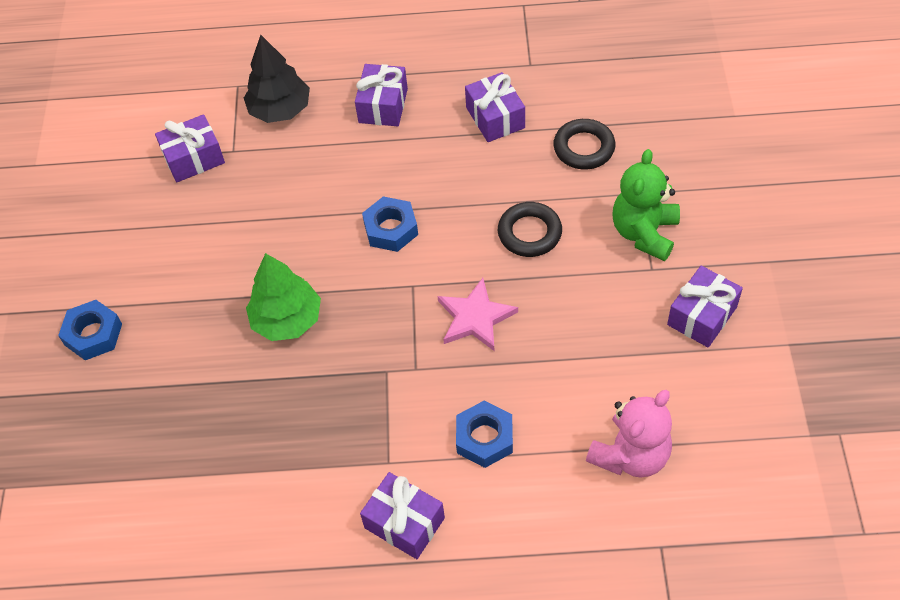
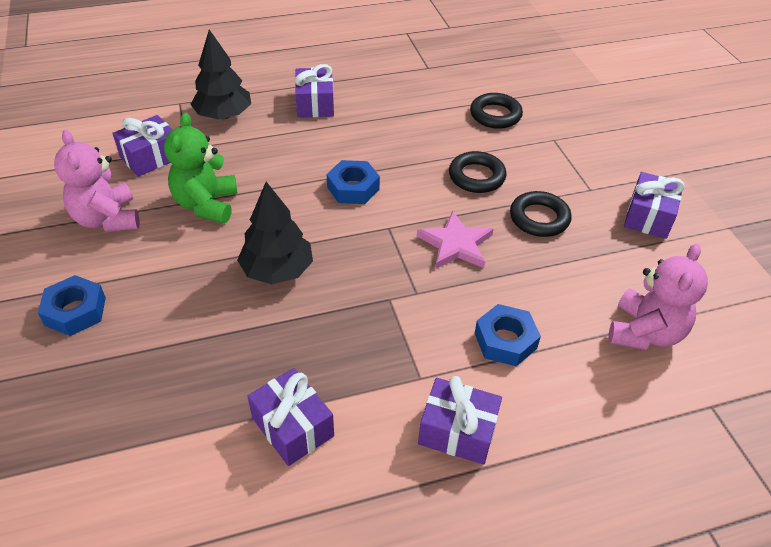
camera: 20 degrees left, 10 degrees down
(138, 232) = (107, 219): none -> pink teddy bear
(287, 320) = (277, 270): green tree -> black tree
(495, 118) = (414, 103): purple gift -> purple gift (292, 427)
(577, 299) = (539, 218): none -> black ring
(644, 233) = (572, 165): green teddy bear -> green teddy bear (206, 204)

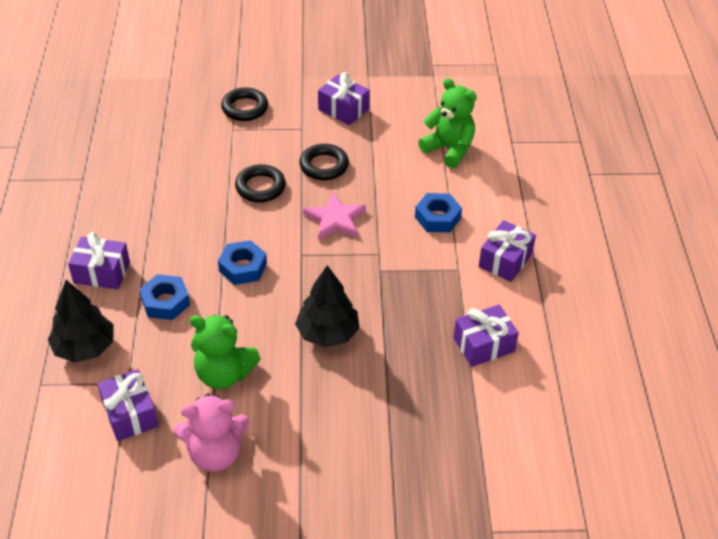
camera: 75 degrees left, 0 degrees up
(75, 311) = (332, 478): blue nut -> blue nut (165, 302)
(495, 115) = (182, 154): black ring -> black ring (245, 108)
(644, 332) = (449, 149): pink teddy bear -> green teddy bear

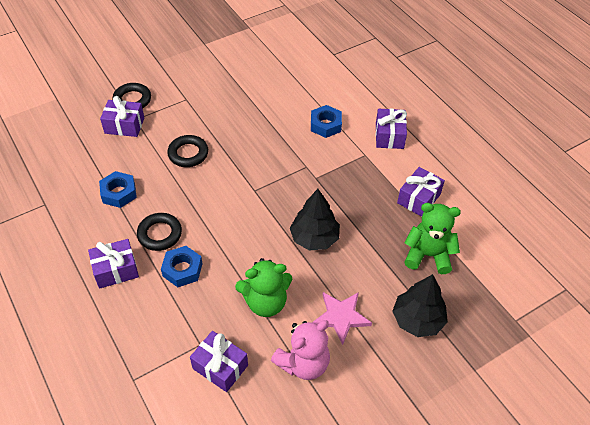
camera: 30 degrees left, 5 degrees up
(84, 348) = (146, 334): black tree -> black tree (417, 320)
(243, 267) = (220, 218): blue nut -> blue nut (119, 193)
(324, 166) = (222, 120): black ring -> black ring (160, 234)
(335, 219) = (259, 155): pink star -> pink star (341, 317)
(343, 109) = (205, 74): purple gift -> purple gift (124, 125)
(449, 149) = (298, 75): green teddy bear -> green teddy bear (428, 255)

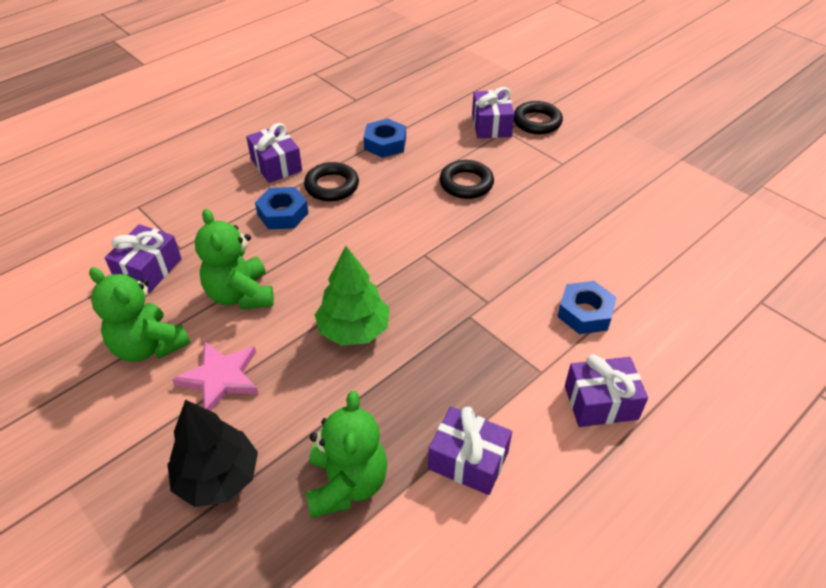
camera: 80 degrees right, 5 degrees down
(303, 363) = (148, 346): pink teddy bear -> green teddy bear
(314, 238) = (353, 330): black tree -> green tree

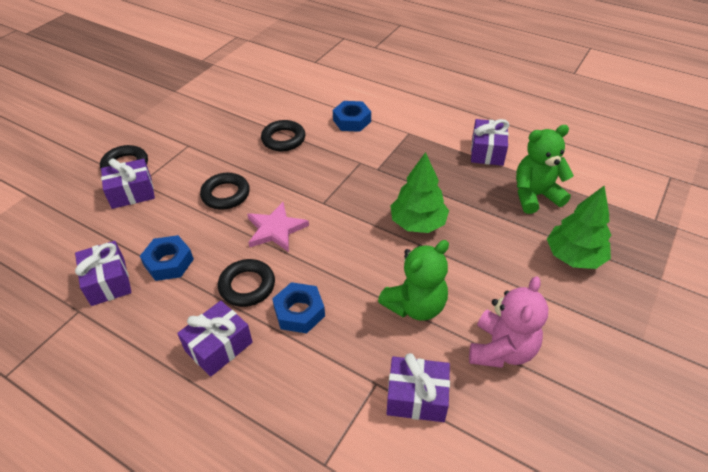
camera: 105 degrees left, 0 degrees up
(148, 346) = (501, 349): green teddy bear -> pink teddy bear
(217, 477) = (574, 256): black tree -> green tree
(220, 378) = (502, 286): pink star -> pink star (275, 229)
(556, 239) = (283, 139): none -> black ring
(600, 402) = (419, 110): purple gift -> purple gift (108, 282)

